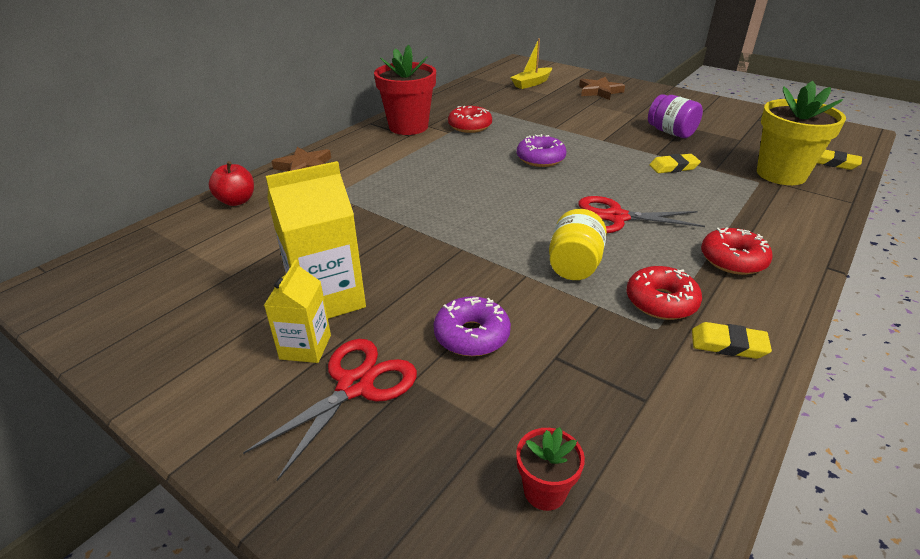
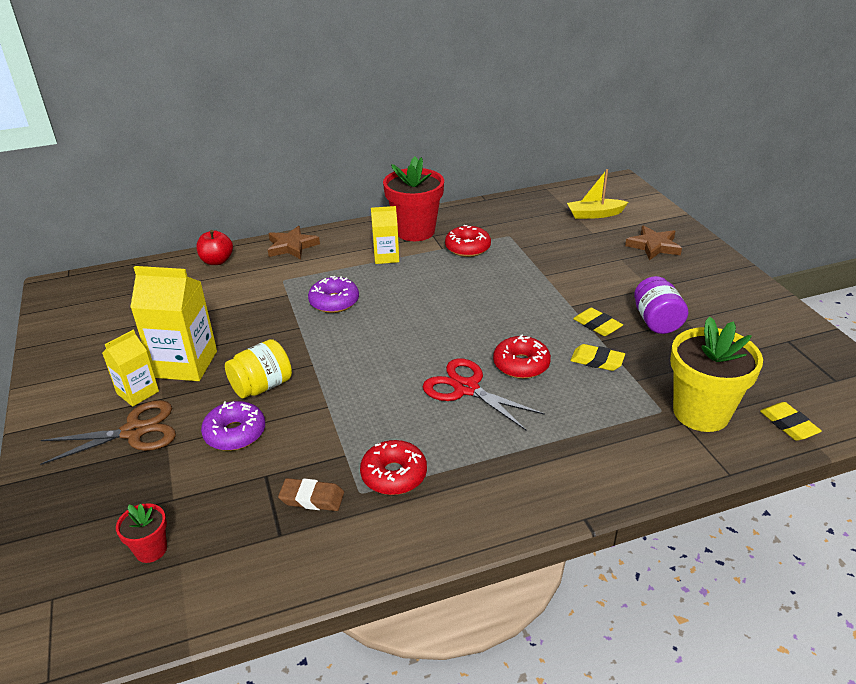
camera: 35 degrees right, 0 degrees up
(355, 386) = (134, 432): red scissors -> brown scissors
(409, 150) = (386, 257): none -> yellow carton
(540, 159) = (483, 305): purple donut -> purple donut (334, 302)
(574, 265) = (372, 415): yellow jar -> yellow jar (262, 386)
(625, 354) = (312, 498): none -> brown eraser
(728, 345) = (393, 532): yellow eraser -> yellow eraser (597, 325)
(733, 260) = (507, 471): red donut -> red donut (521, 364)

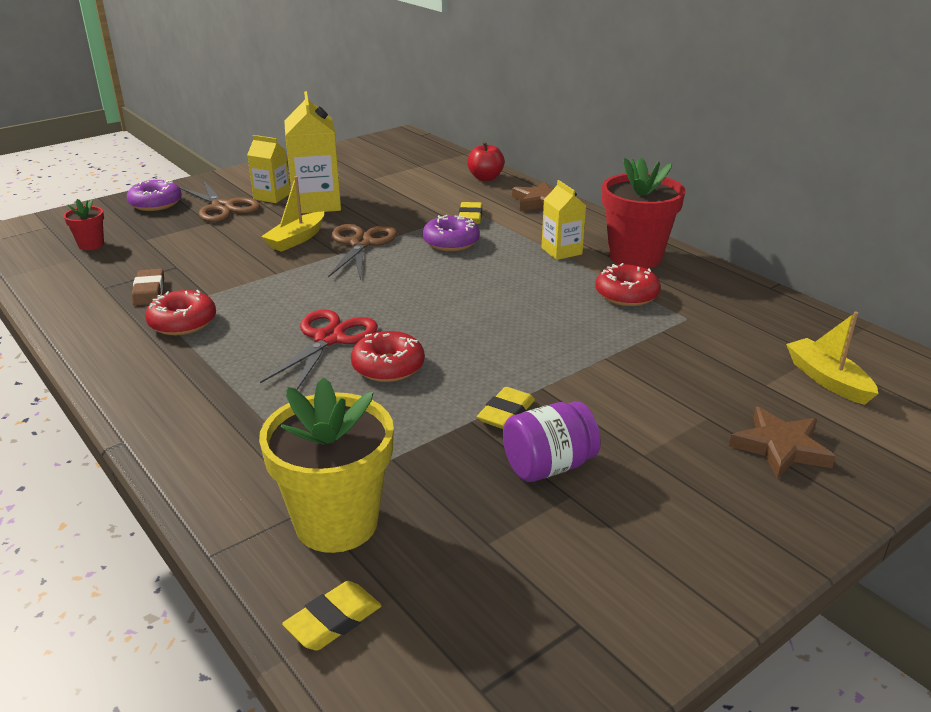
camera: 70 degrees right, 5 degrees down
(235, 433) = (228, 243): purple donut -> purple donut (156, 203)
(262, 386) = (296, 239): yellow jar -> yellow boat
(301, 349) = (361, 243): none -> brown scissors
(597, 361) = (421, 421): yellow eraser -> yellow eraser (470, 217)

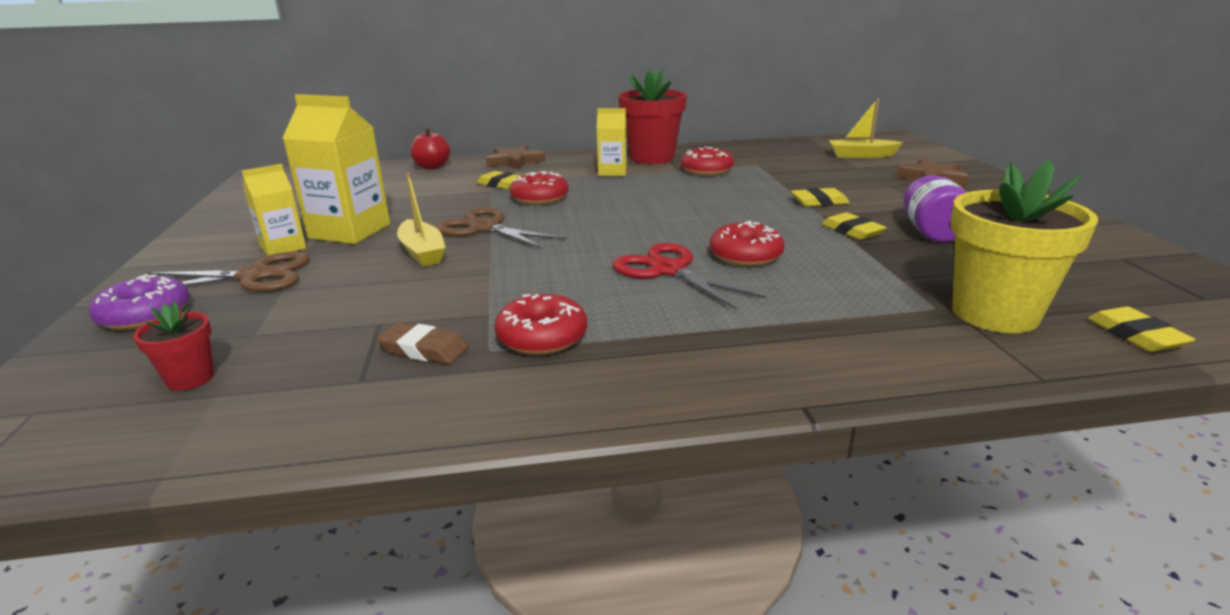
camera: 60 degrees left, 5 degrees down
(451, 242) = (540, 198): purple donut -> red donut
(586, 379) = (819, 202): none -> yellow eraser

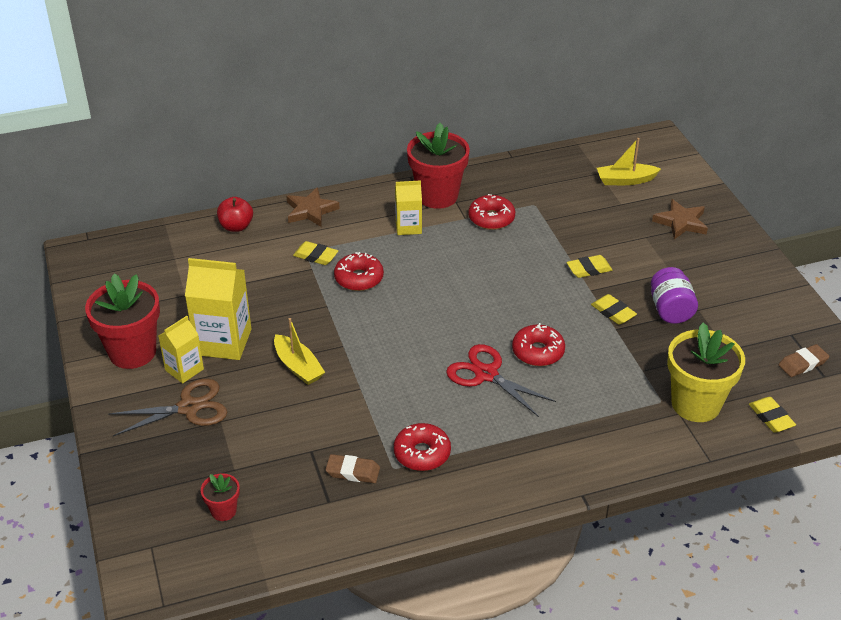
camera: 10 degrees left, 15 degrees up
(145, 315) = (143, 457): purple donut -> none
(239, 233) = (132, 352): none -> red flower pot
(484, 228) = (331, 329): brown scissors -> none
(1159, 284) = (803, 363): none -> brown eraser

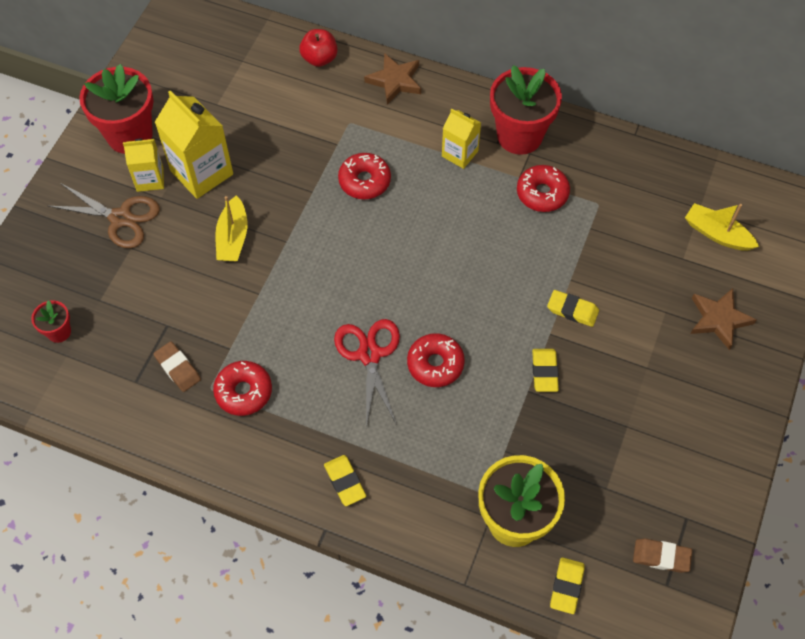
camera: 40 degrees right, 20 degrees up
(315, 256) = (352, 133): yellow eraser -> yellow eraser (345, 482)
(670, 310) = (600, 407): purple jar -> none

